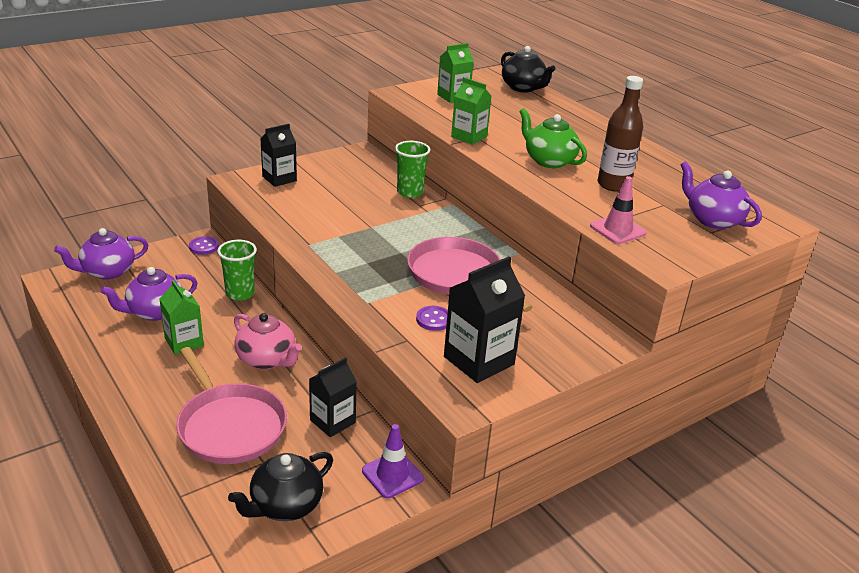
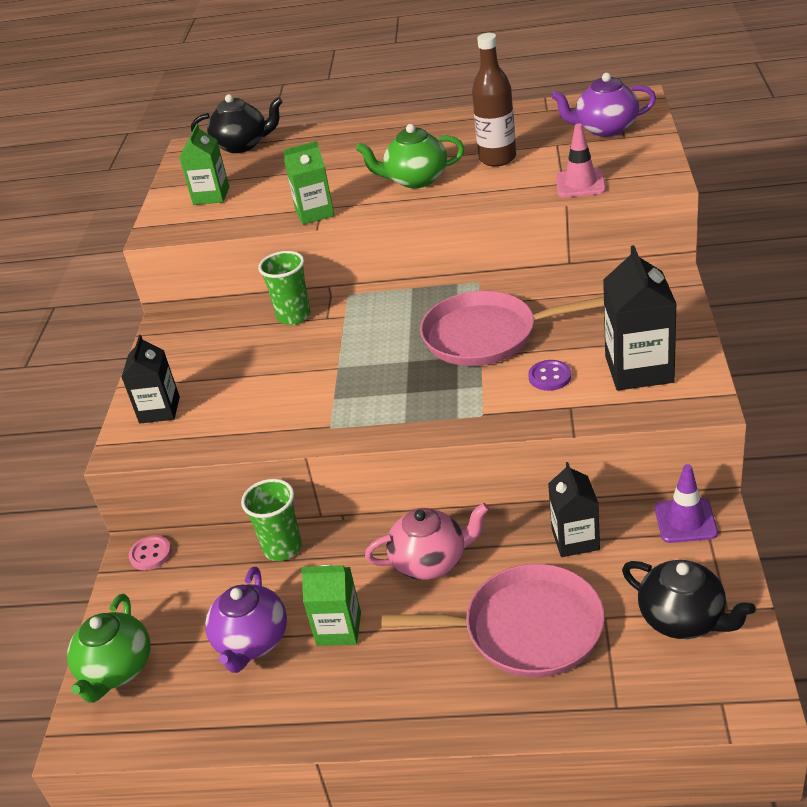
camera: 45 degrees left, 5 degrees up
(107, 271) = (116, 670): purple teapot -> green teapot
(204, 247) = (150, 554): purple button -> pink button
(285, 505) = (683, 619): black teapot -> black teapot turned 45 degrees counterclockwise

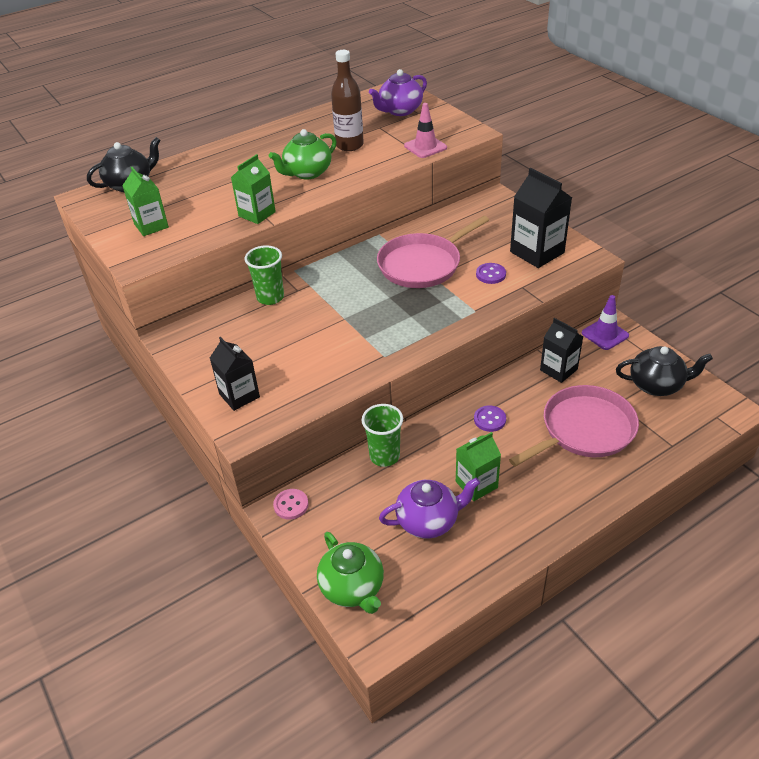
camera: 40 degrees left, 5 degrees up
(251, 642) = (428, 521): purple teapot -> purple teapot turned 75 degrees counterclockwise
(430, 561) = (489, 419): pink teapot -> purple button

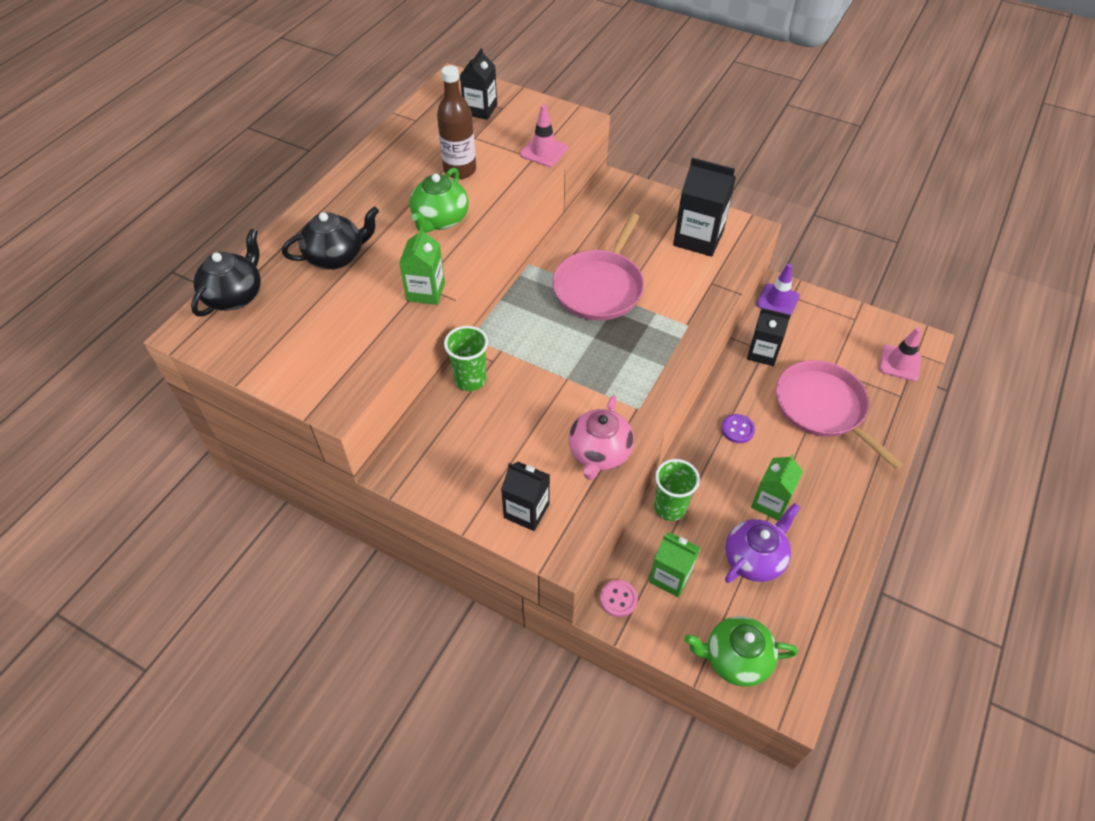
camera: 30 degrees left, 10 degrees up
(151, 226) = (311, 346): green carton -> green carton (670, 577)
(326, 376) = (599, 453): none -> pink teapot
(352, 588) = (735, 659): green teapot -> green teapot turned 150 degrees clockwise
(399, 111) = (480, 110): purple teapot -> black carton
(490, 274) = (673, 278): purple button -> none
(584, 429) = (823, 408): pink pan -> pink pan turned 60 degrees counterclockwise
(657, 385) = (852, 339): black teapot -> black teapot (336, 257)
(692, 419) = (900, 363): none -> pink traffic cone

